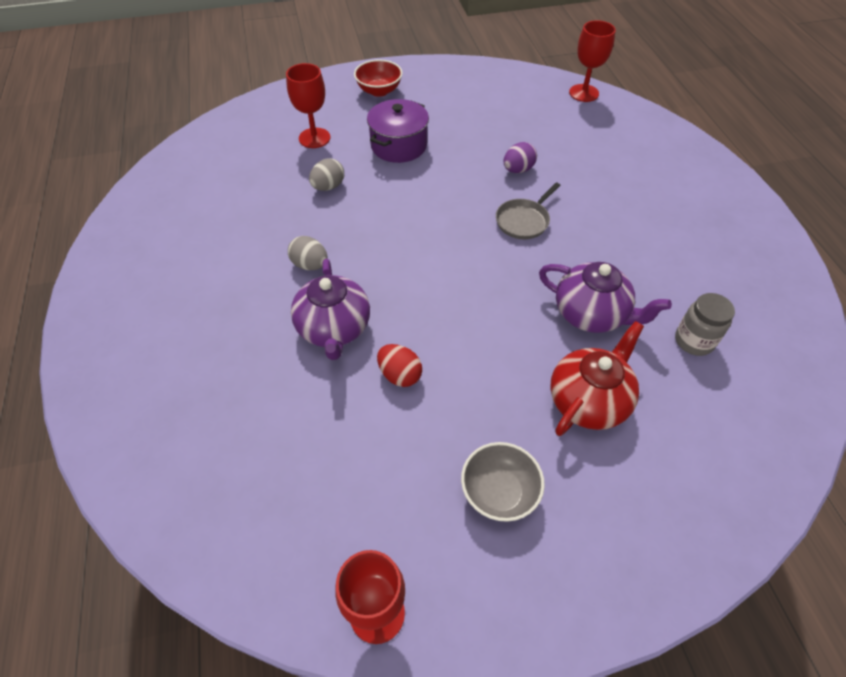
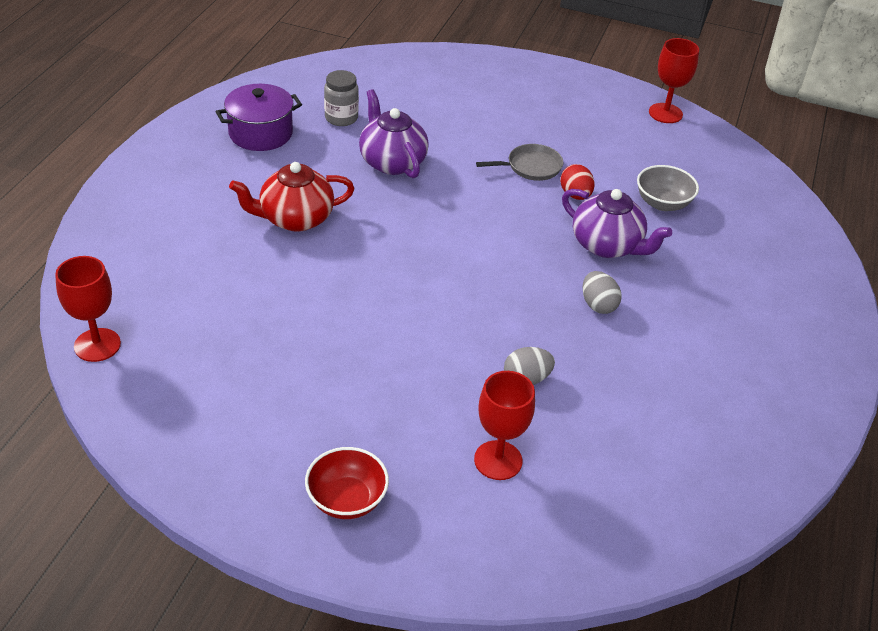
camera: 150 degrees left, 10 degrees down
(334, 329) = (607, 245): purple teapot -> purple teapot turned 105 degrees clockwise
(398, 145) = (402, 391): purple pot -> purple pot (261, 133)
(499, 492) = (557, 120): grey bowl -> grey bowl (662, 203)
(518, 170) = (303, 293): purple egg -> none
(523, 221) = (360, 245): grey pan -> grey pan (531, 167)
(588, 400) = (454, 127): red teapot -> red teapot (295, 218)

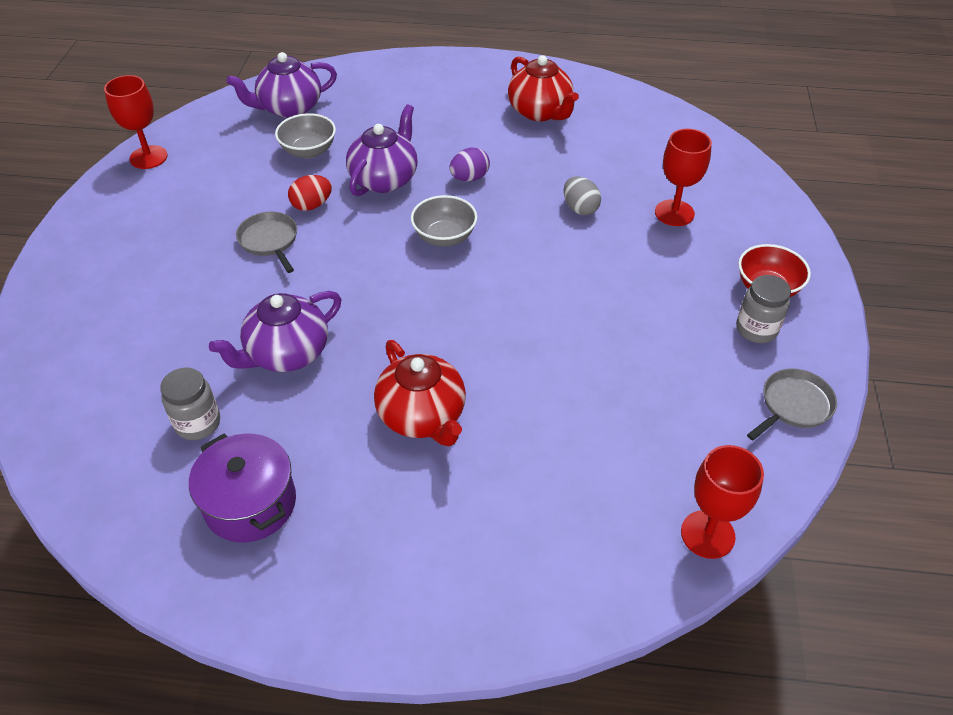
camera: 100 degrees left, 5 degrees up
(185, 455) = (794, 405): none -> grey pan
(292, 465) = (756, 329): none -> grey jar
(507, 269) = (444, 237): none -> grey bowl
(598, 305) = (469, 178): grey egg -> purple egg
(722, 393) = (540, 112): none -> red teapot
(741, 199) = (289, 108): none -> purple teapot

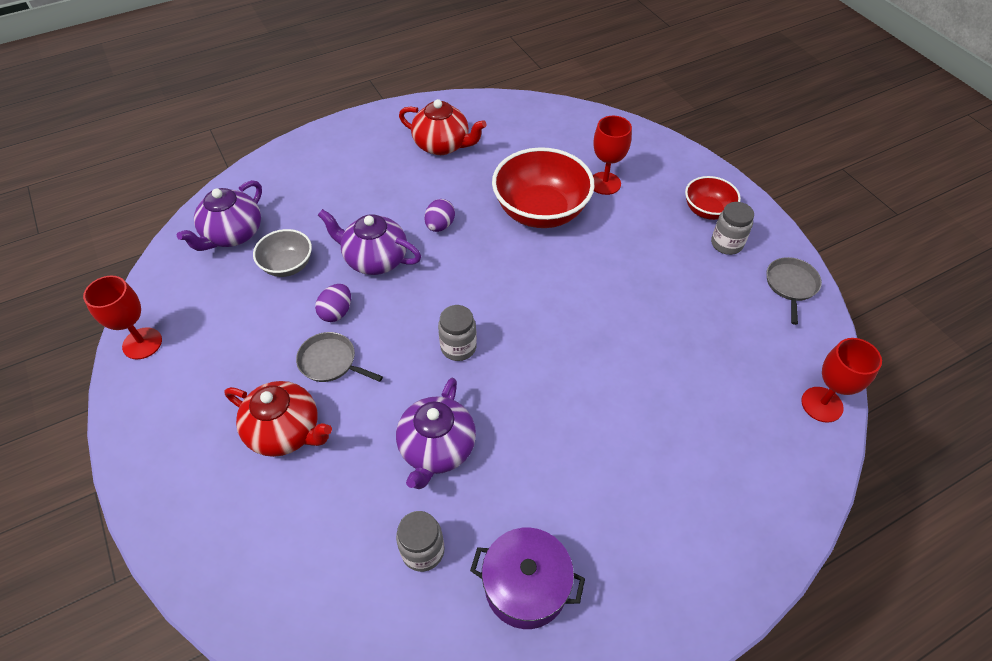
camera: 35 degrees left, 5 degrees up
(312, 205) = (336, 312): red egg -> purple egg
(384, 179) = (375, 259): purple teapot -> purple teapot turned 60 degrees counterclockwise
(385, 284) = (458, 347): none -> grey jar
(422, 416) = (582, 436): red teapot -> red teapot (286, 431)
(444, 237) = (466, 284): grey bowl -> none
(580, 208) = (541, 211): grey egg -> red bowl

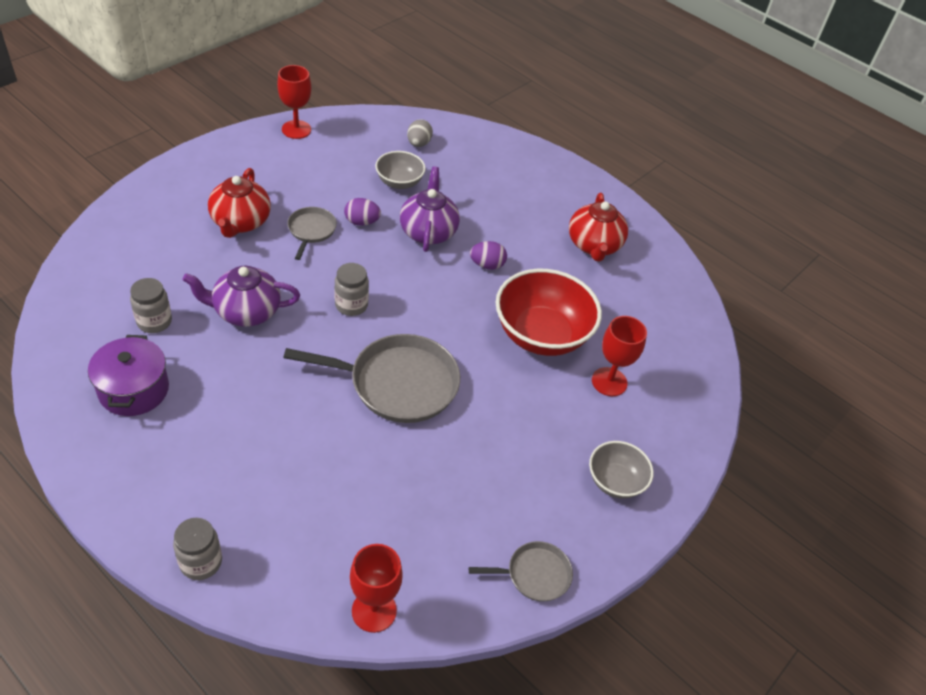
camera: 65 degrees right, 5 degrees down
(232, 234) = (418, 144): purple teapot -> grey egg
(573, 331) = (398, 383): none -> grey pan
(707, 210) = (615, 481): red bowl -> grey bowl
(726, 244) = (571, 504): grey jar -> grey jar (201, 562)

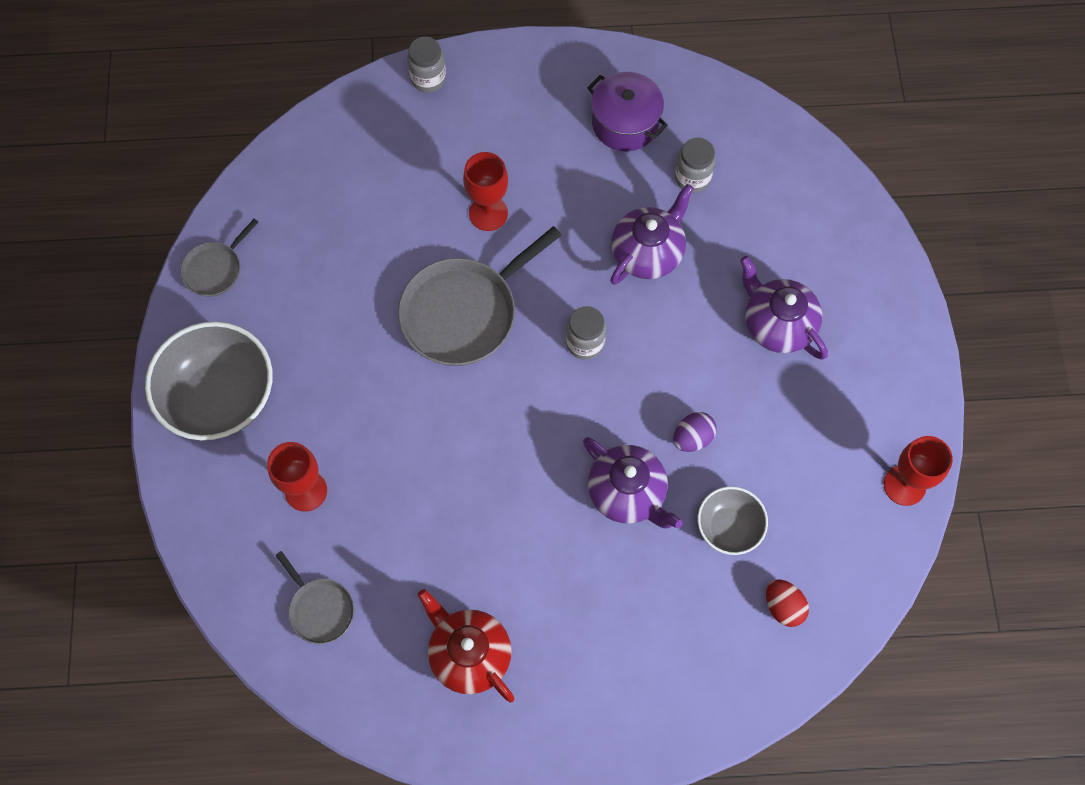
camera: 140 degrees right, 20 degrees up
(240, 222) = (777, 324): red teapot -> purple teapot
(311, 230) = (716, 380): grey pan -> grey pan (320, 609)
(374, 611) = (294, 151): red goblet -> red goblet (488, 213)
(418, 144) = (783, 607): grey egg -> red egg
(487, 265) = (534, 511): purple egg -> none
(541, 335) = (407, 481): red bowl -> none
(615, 481) = (220, 397): grey bowl -> grey bowl, size x1.84

